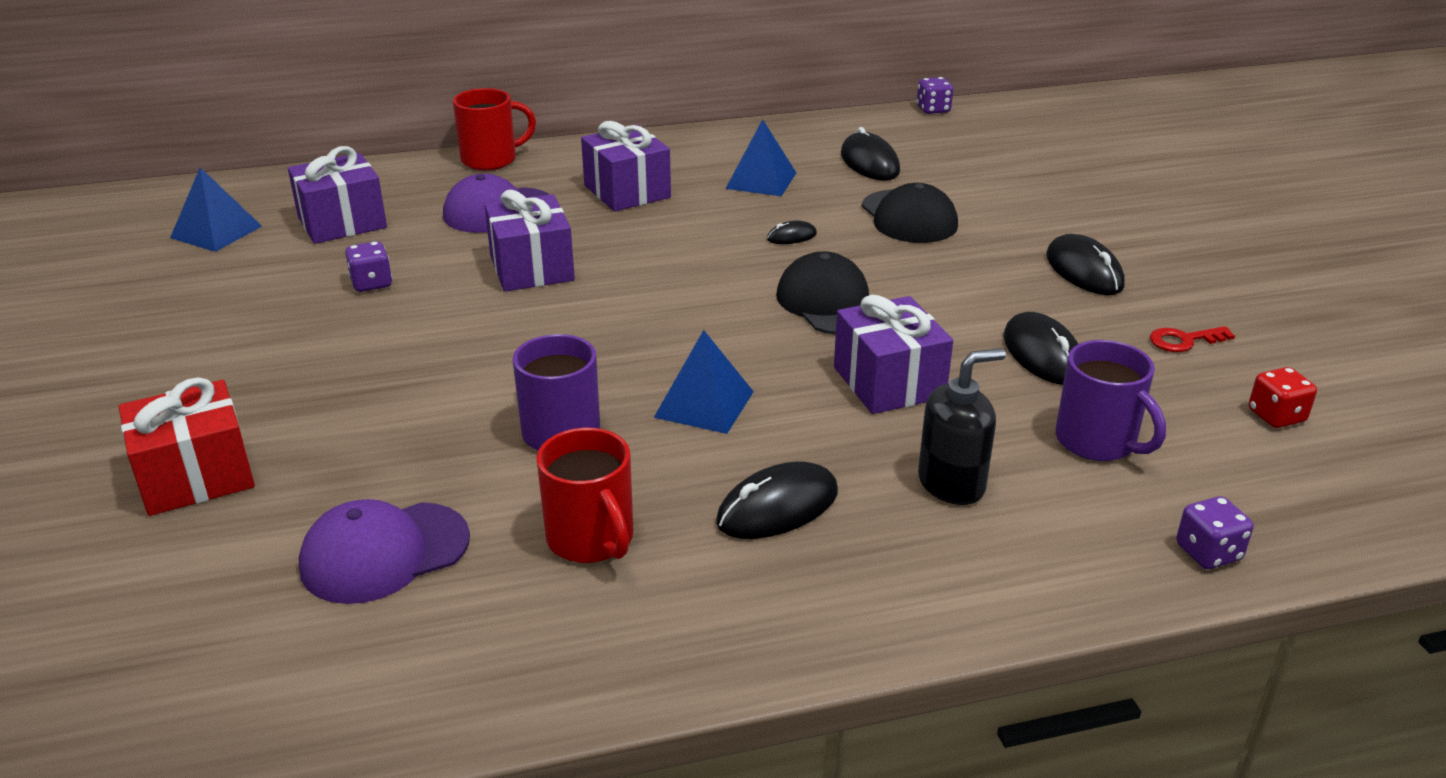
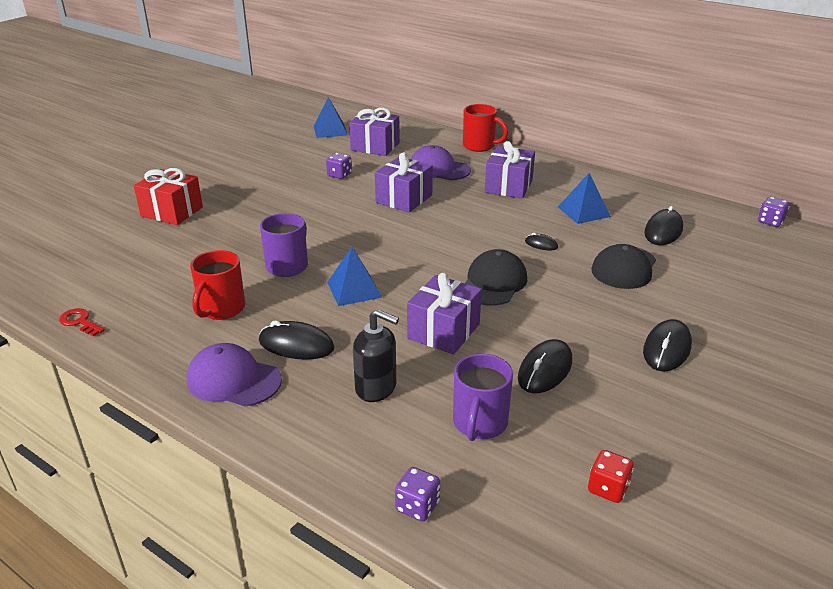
camera: 50 degrees right, 0 degrees up
(384, 553) = (165, 269): purple cap -> purple cap (233, 380)
(1184, 340) = (644, 418): red key -> red key (80, 322)

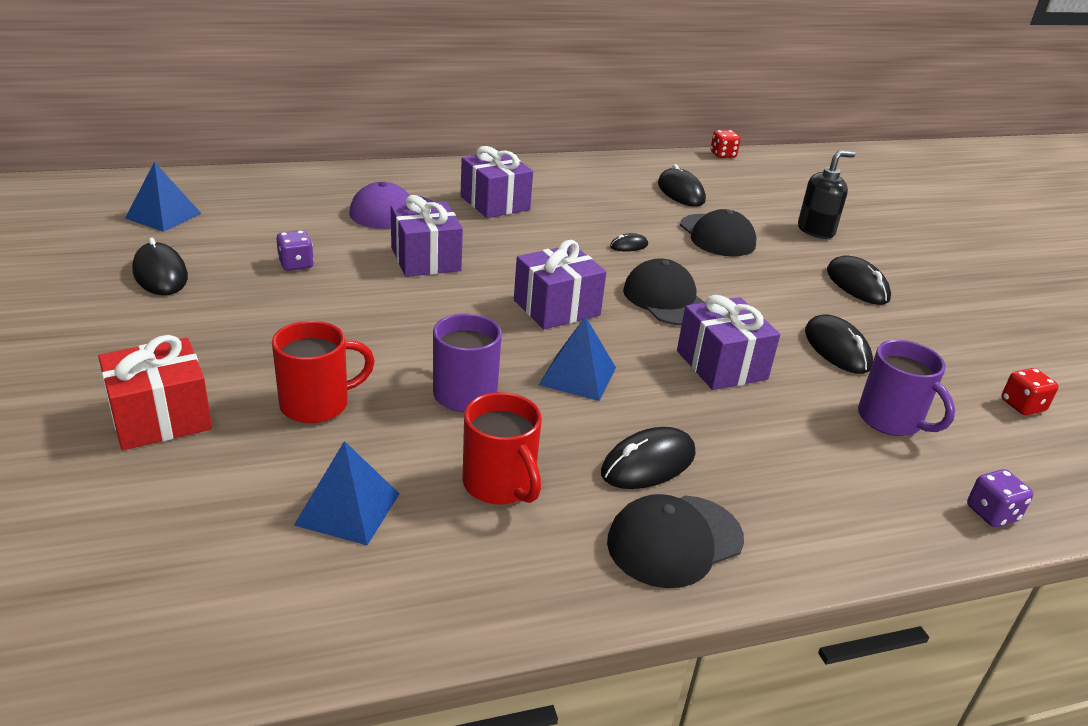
camera: 55 degrees left, 0 degrees up
(80, 322) = (364, 631): red key -> none
(233, 380) = (674, 541): purple cap -> black cap
(279, 156) = (160, 274): none -> black mouse
(375, 146) = (267, 214): purple gift -> purple gift (556, 308)
(376, 388) = (783, 449): black soap dispenser -> black soap dispenser (816, 231)
(480, 146) = (383, 172): red mug -> red mug (317, 404)
(583, 211) = (599, 201): blue pyramid -> blue pyramid (347, 509)
(770, 222) = (723, 155): purple dice -> red dice

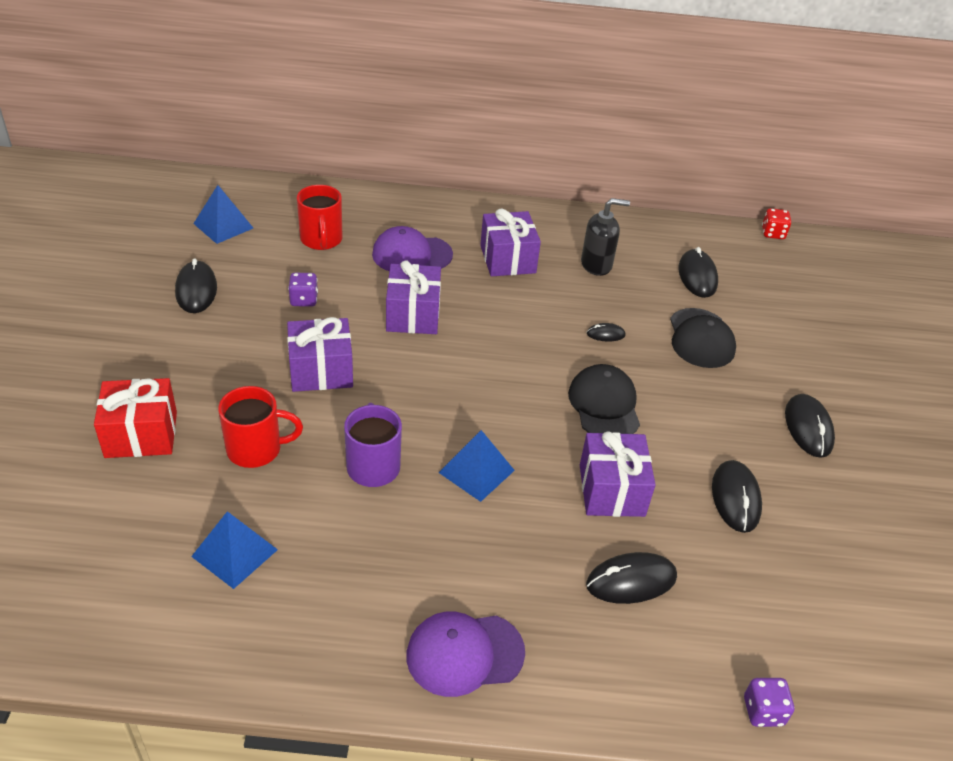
camera: 20 degrees right, 10 degrees up
(500, 485) = (356, 562): red mug -> red mug (321, 240)
(556, 308) = (498, 393): purple gift -> purple gift (321, 371)
(648, 463) = (486, 575): black mouse -> black mouse (631, 581)
(674, 541) = (464, 654): black cap -> purple cap
(816, 231) = (810, 351): black soap dispenser -> black soap dispenser (596, 265)
(891, 420) = (735, 590): purple mug -> none
(1022, 406) = (882, 608): red dice -> none

